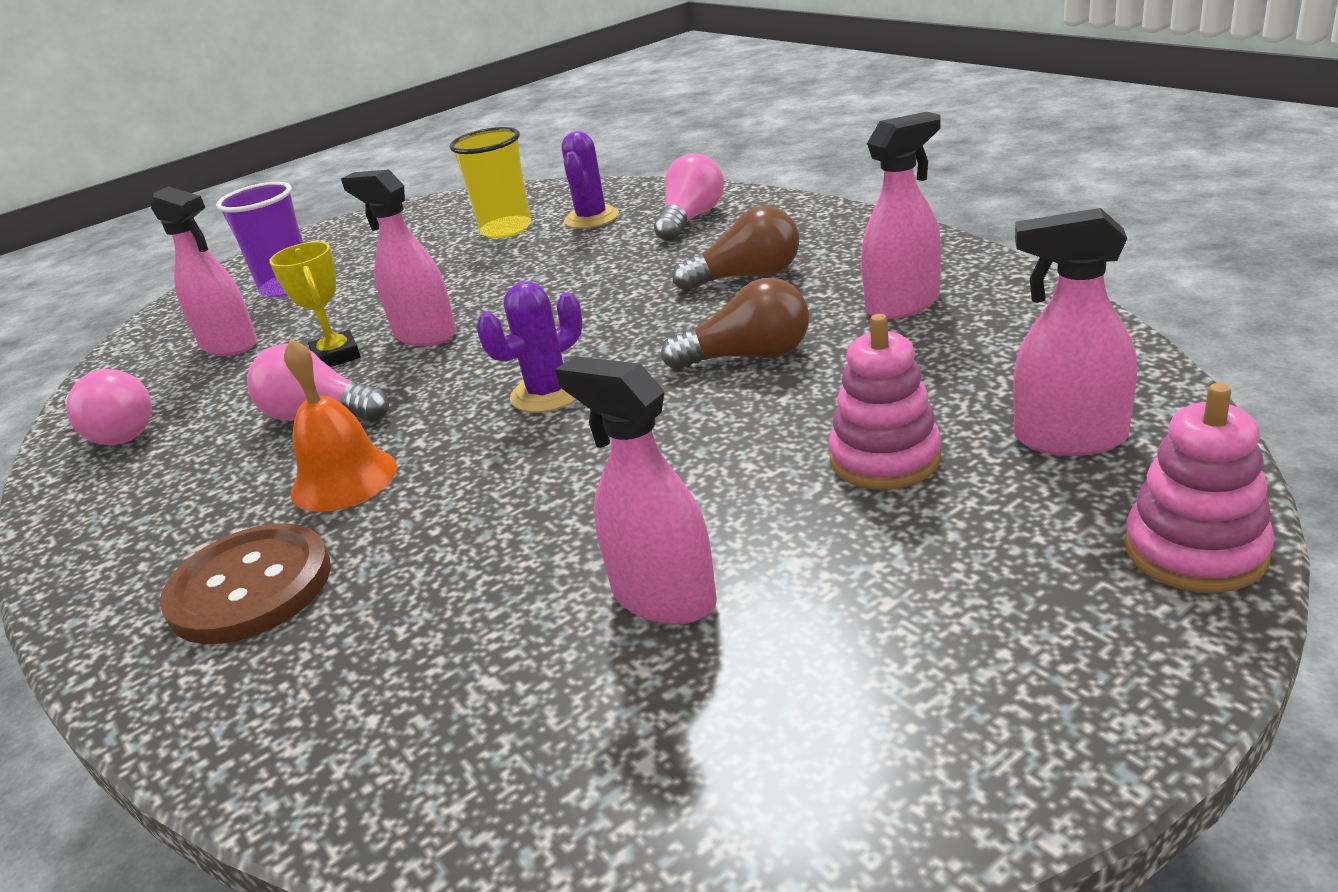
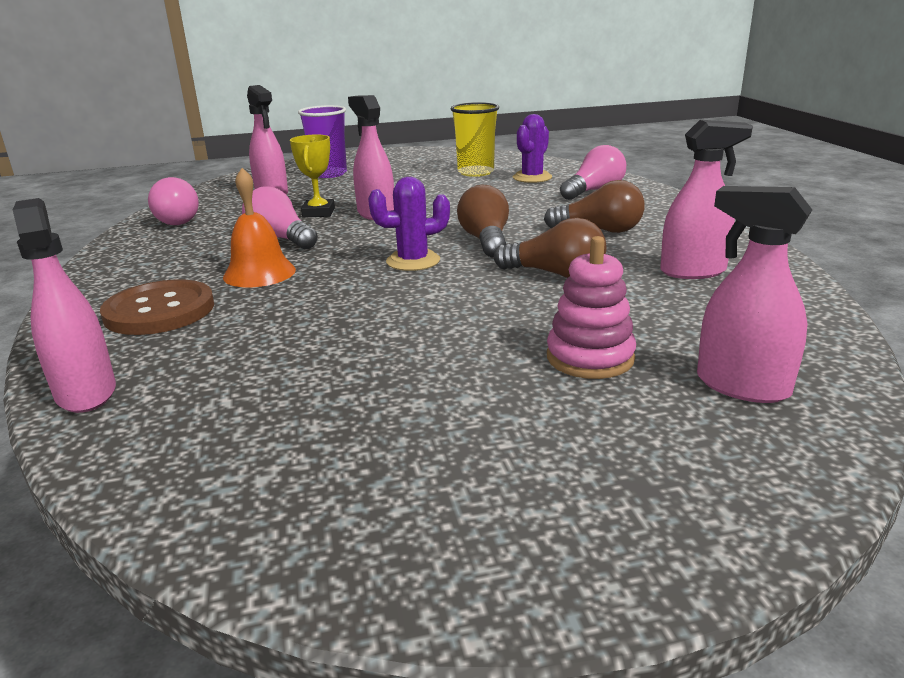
camera: 20 degrees right, 5 degrees down
(617, 334) = (485, 241): none -> brown light bulb
(663, 597) = (367, 390): pink spray bottle -> pink spray bottle (86, 393)
(1195, 551) = (776, 492): pink stacking toy -> none

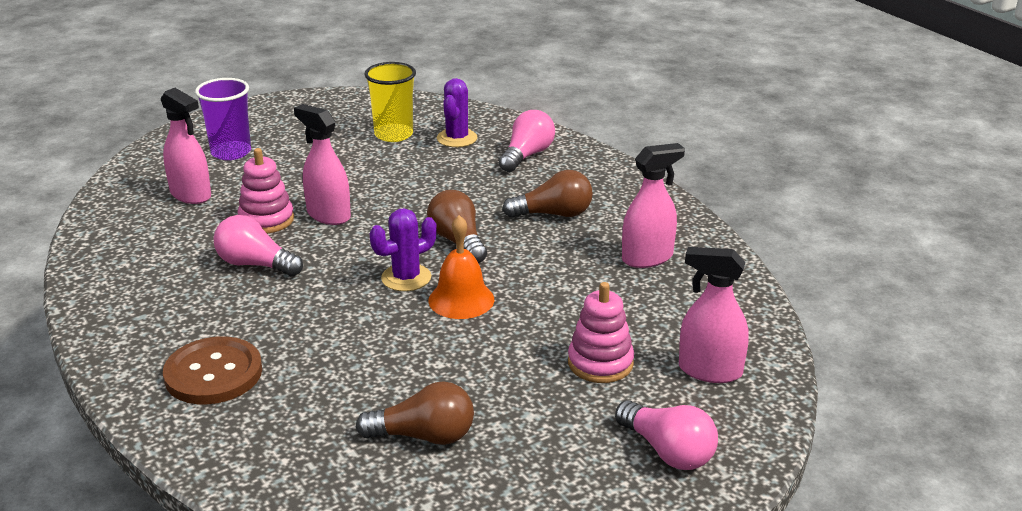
camera: 20 degrees left, 5 degrees up
(86, 393) = (230, 466): pink spray bottle -> none
(177, 220) = (117, 249): pink light bulb -> pink light bulb (668, 451)
(259, 273) = (271, 314): orange bell -> orange bell (461, 299)
(318, 213) = (266, 220): yellow trophy -> pink stacking toy
(555, 274) = (538, 277): brown light bulb -> brown light bulb (424, 436)

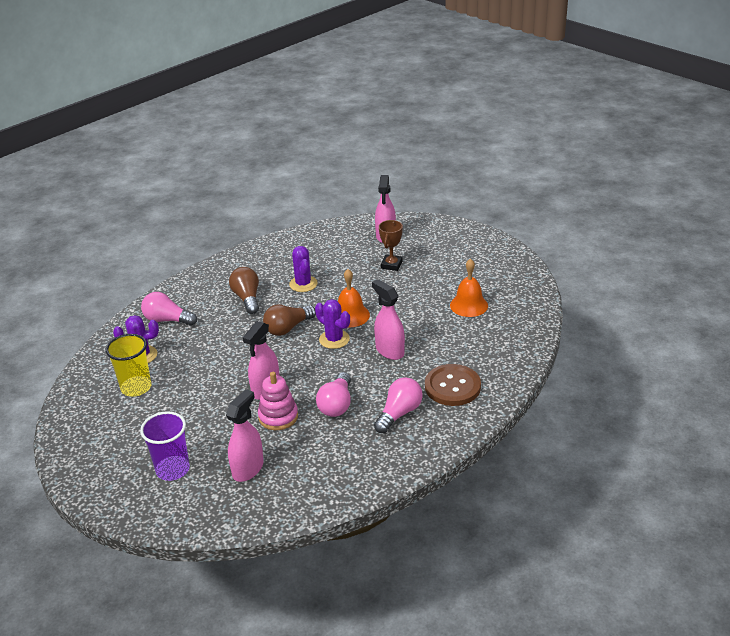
camera: 100 degrees left, 5 degrees up
(424, 436) = (469, 305): brown light bulb -> orange bell
(573, 264) = (303, 284): none -> purple cactus
(600, 363) = (391, 265): pink stacking toy -> brown trophy
(647, 258) = (290, 261): pink spray bottle -> pink spray bottle (389, 351)
(668, 451) = (447, 241): pink light bulb -> pink light bulb (399, 413)

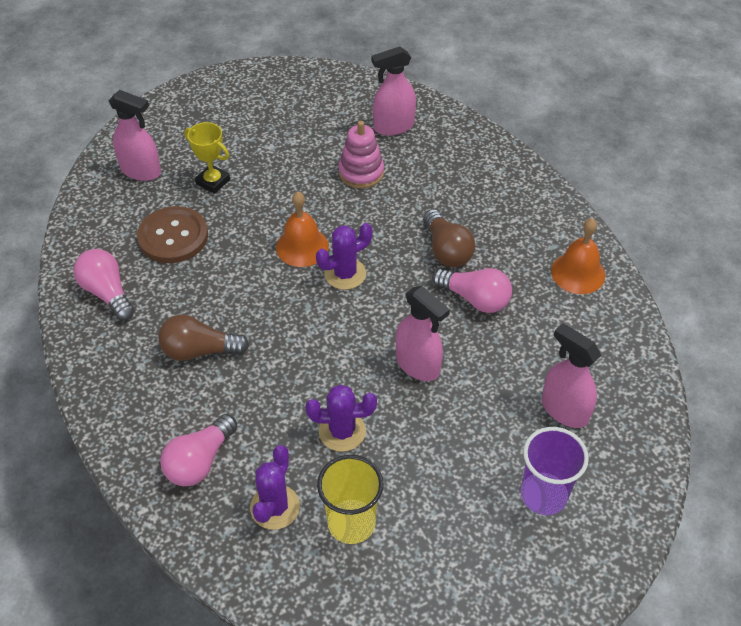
camera: 75 degrees left, 15 degrees up
(278, 417) = (477, 361): pink stacking toy -> pink stacking toy (361, 172)
(288, 328) = (296, 317): brown light bulb -> brown light bulb (446, 250)
(303, 284) = (202, 280): purple cactus -> purple cactus (342, 431)
(389, 351) = (393, 227): pink spray bottle -> pink spray bottle (393, 126)
(391, 265) = (213, 182): brown trophy -> yellow trophy
(399, 413) = (511, 246): pink light bulb -> pink light bulb (107, 293)
(452, 386) = (481, 190): brown button -> brown button (173, 236)
(469, 305) = (339, 136): orange bell -> orange bell (578, 273)

